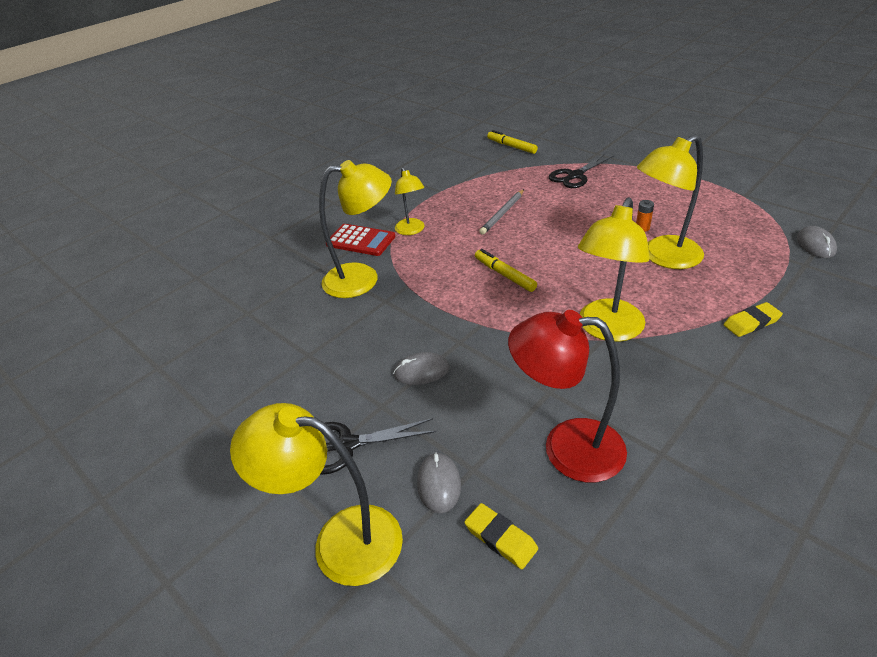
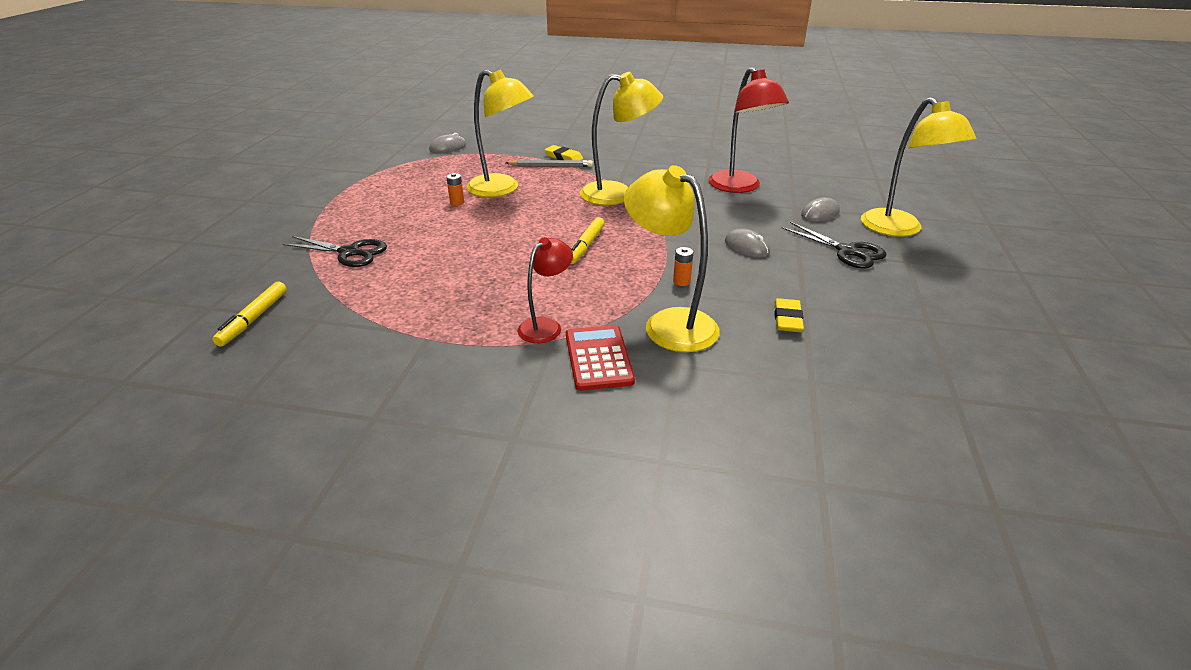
camera: 125 degrees left, 5 degrees down
(405, 305) = (681, 281): none -> orange battery
(411, 230) = (546, 326): yellow lamp -> red lamp
(500, 538) = (820, 191): yellow eraser -> yellow eraser (787, 319)
(502, 213) = (467, 275): grey pencil -> grey pencil (551, 166)

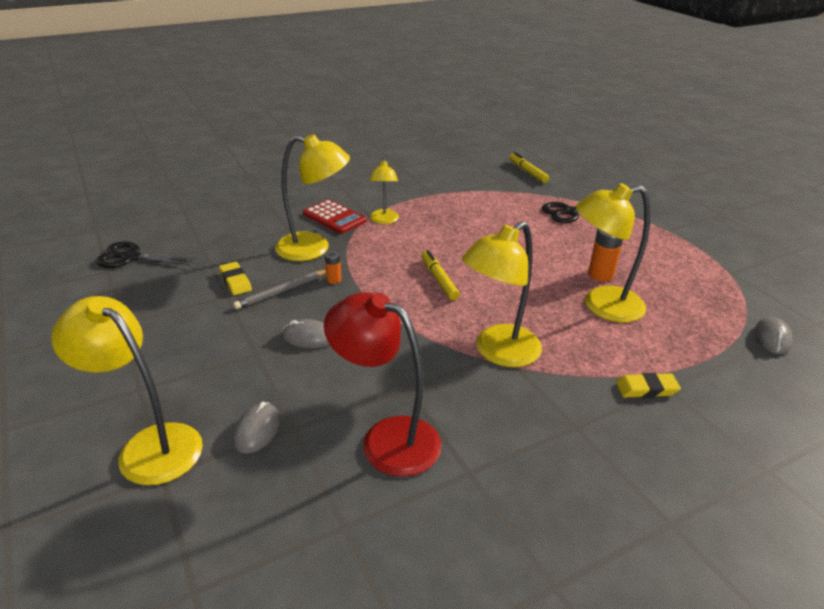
camera: 140 degrees right, 0 degrees up
(457, 202) = (600, 274): orange battery -> orange battery, size x1.74
(546, 326) = (384, 220): red lamp -> yellow lamp
(551, 166) = (628, 363): grey pencil -> grey pencil (281, 291)
(847, 251) = (206, 375): black scissors -> black scissors (130, 257)

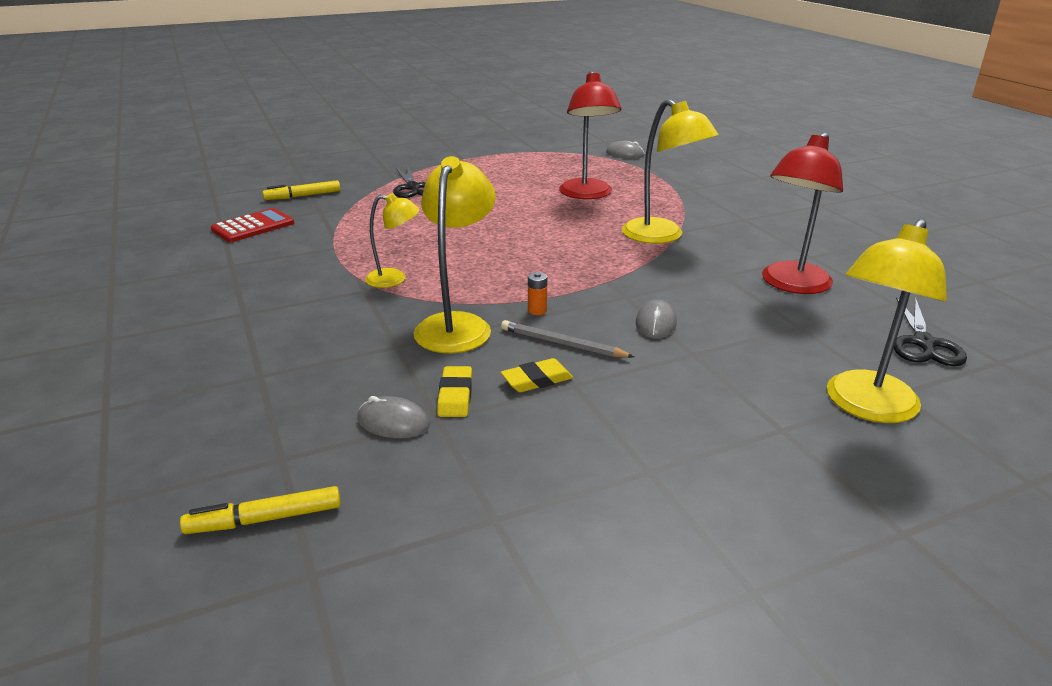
camera: 85 degrees left, 5 degrees down
(130, 257) = (449, 497): black scissors -> black scissors (923, 343)
(257, 430) = (811, 345): grey mouse -> grey mouse (393, 422)
(281, 291) = (562, 344): grey pencil -> grey pencil turned 150 degrees clockwise
(334, 217) = (371, 312): red calculator -> red calculator (253, 226)
(439, 279) = (540, 254): yellow marker -> yellow marker (265, 519)
(600, 274) = (537, 189): orange battery -> none
(601, 306) = (587, 194): yellow lamp -> red lamp
(646, 389) = (693, 194): yellow eraser -> yellow eraser (455, 396)

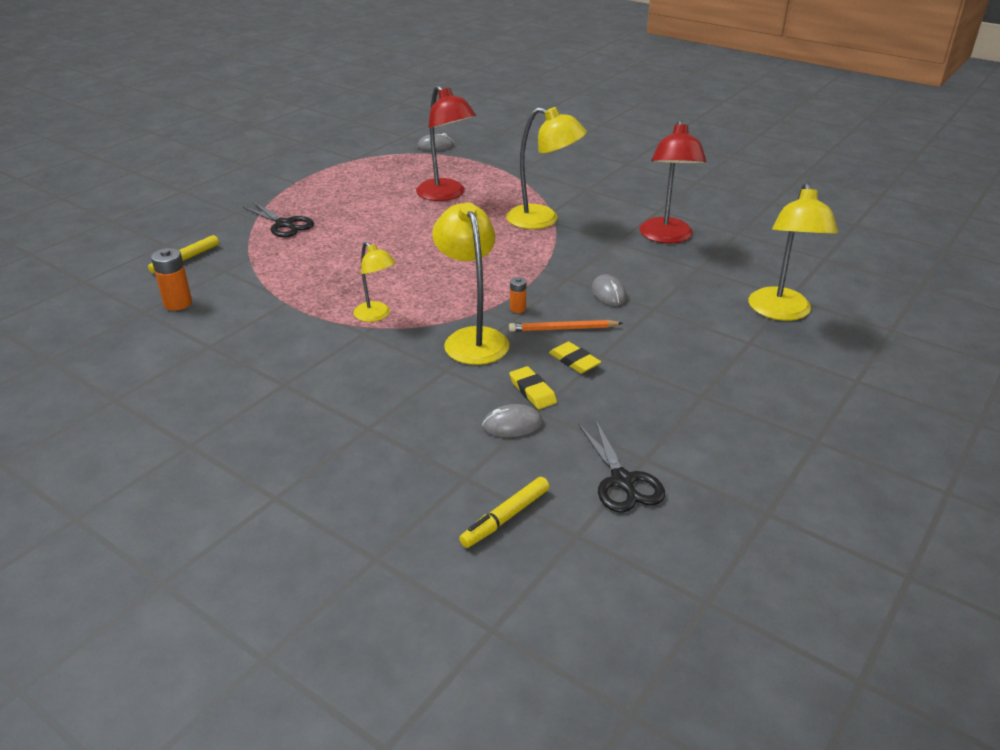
camera: 30 degrees left, 5 degrees up
(253, 226) = (178, 303): red calculator -> orange battery
(394, 279) = (376, 316): yellow lamp -> yellow lamp turned 75 degrees clockwise
(537, 380) = (574, 361): yellow eraser -> yellow eraser turned 75 degrees counterclockwise
(562, 344) = (563, 329): grey pencil -> orange pencil
(923, 343) = (777, 258): black scissors -> black scissors (622, 481)

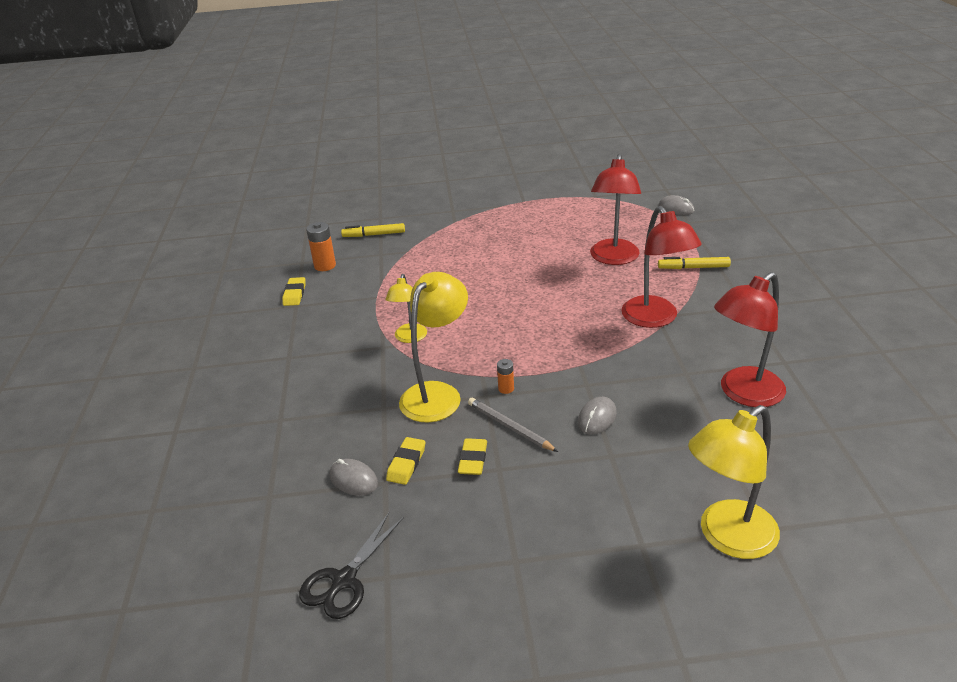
camera: 50 degrees right, 0 degrees up
(189, 338) = (294, 294): none -> yellow eraser
(284, 224) = (465, 234): black scissors -> none
(505, 518) = (243, 544): yellow marker -> yellow marker (693, 268)
(543, 220) = (655, 319): yellow lamp -> red lamp
(563, 329) = (510, 427): orange pencil -> grey pencil

